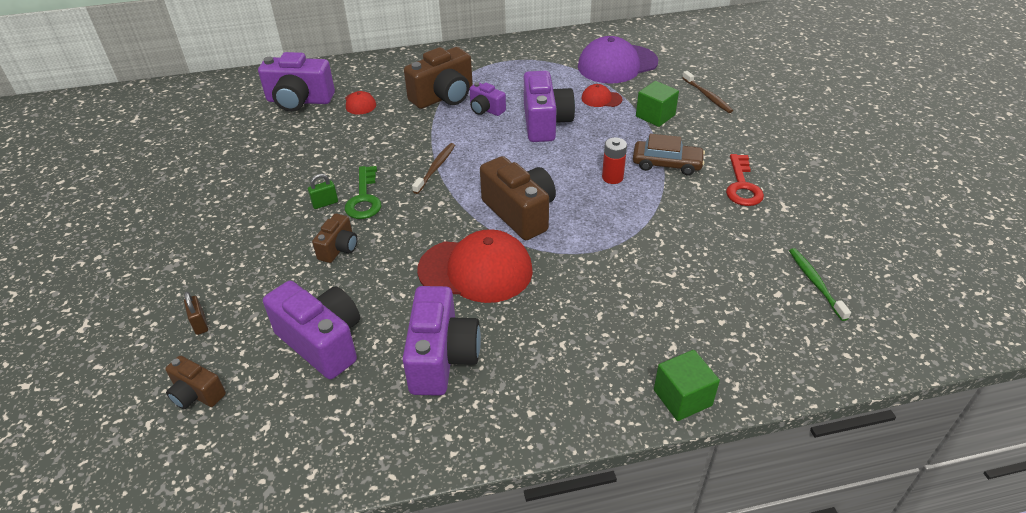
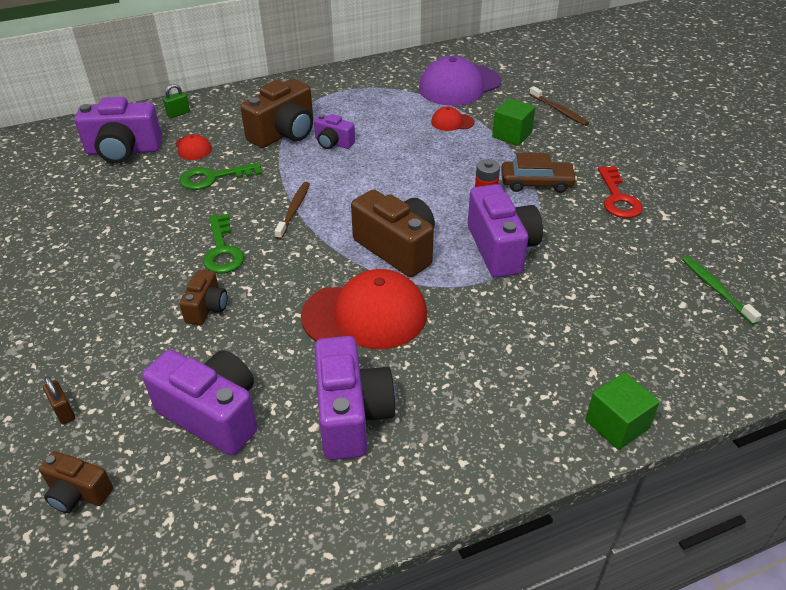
camera: 10 degrees left, 0 degrees up
(325, 203) = (179, 260): green padlock -> green padlock (178, 114)
(371, 132) = (213, 178): none -> green key
(545, 123) = (400, 152): purple camera -> purple camera (501, 248)

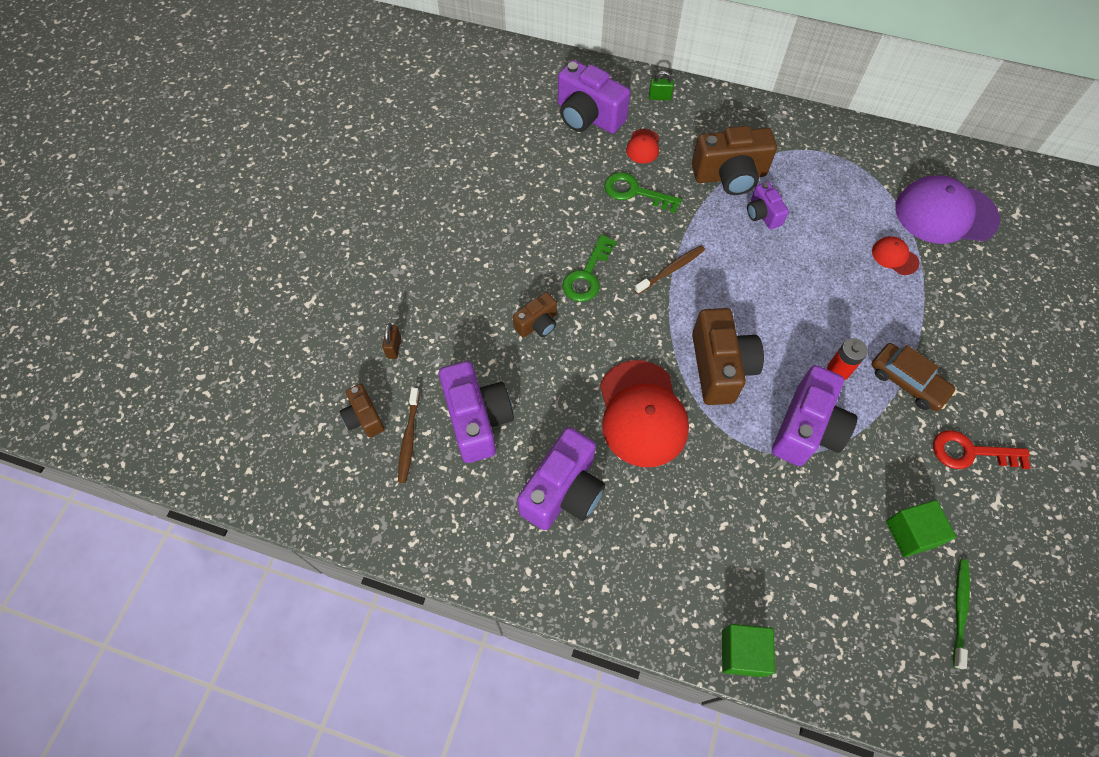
camera: 40 degrees right, 20 degrees up
(365, 315) = (642, 413): red cap -> red cap turned 45 degrees clockwise
(512, 135) = (939, 309): green cube -> green cube (911, 533)
(559, 110) = (1019, 310): brown toothbrush -> brown toothbrush (409, 439)
(618, 198) = (970, 452): red key -> red key turned 60 degrees clockwise

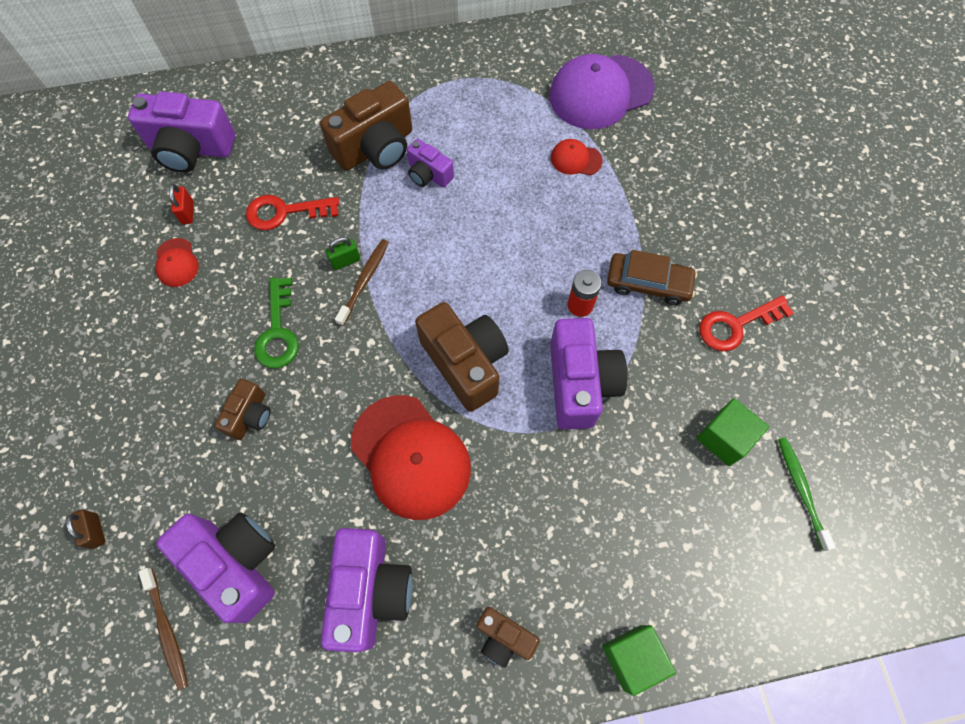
camera: 30 degrees left, 5 degrees up
(364, 418) = (100, 636): brown camera -> brown camera (504, 637)
(563, 160) = (187, 212): none -> red padlock
(635, 192) = (284, 212): green key -> red key
(643, 146) = (269, 156): red cap -> red cap (176, 263)
(659, 97) = (260, 93): green padlock -> green padlock (345, 261)

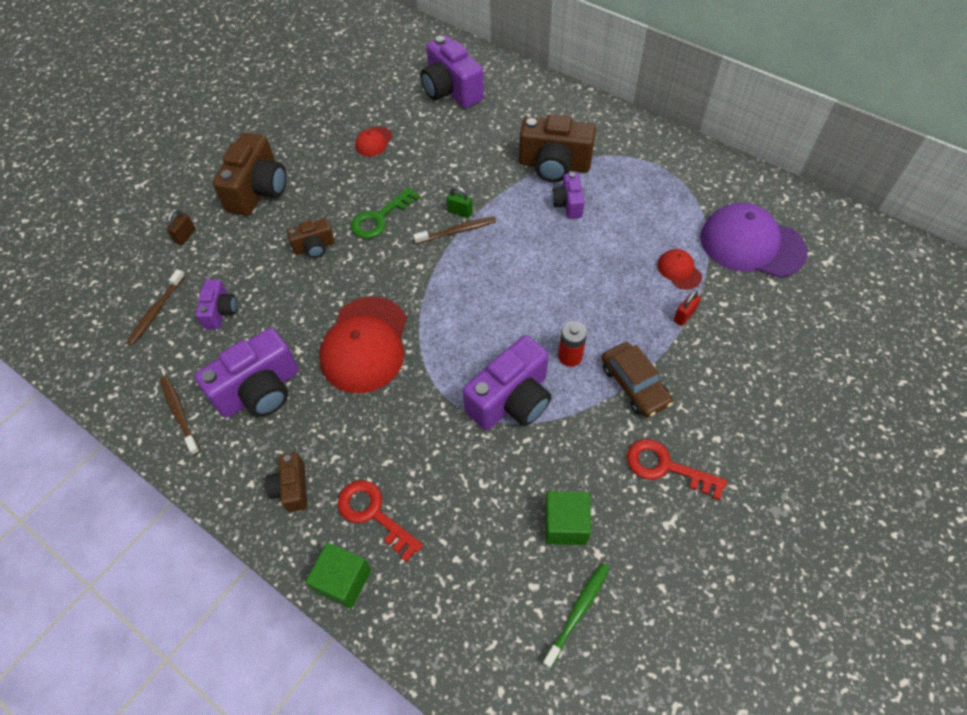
camera: 50 degrees right, 10 degrees down
(187, 212) = (409, 121): red padlock -> red padlock (684, 316)
(236, 563) = (220, 311): purple camera -> purple camera, size x0.54
(284, 212) = (459, 160): red key -> red key (373, 514)
(322, 691) = (179, 413): none -> brown toothbrush
(465, 363) = (458, 324): brown camera -> brown camera (258, 190)

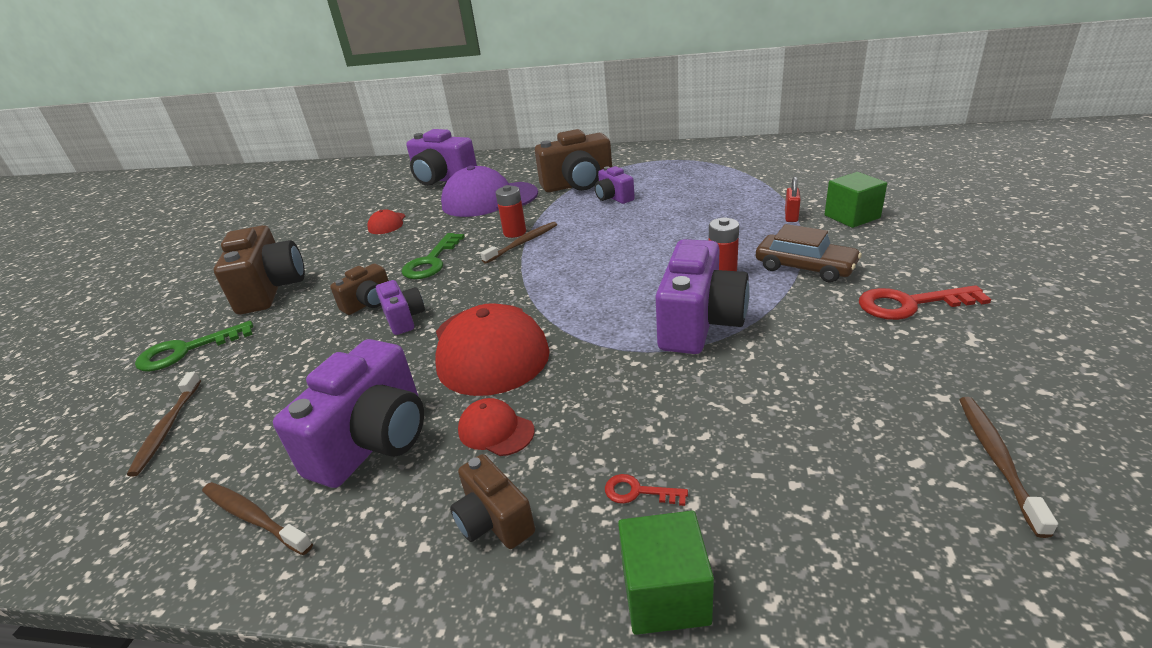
camera: 25 degrees left, 25 degrees down
(185, 236) = (186, 351): brown padlock -> green key
(220, 311) = (270, 393): purple camera -> purple camera (404, 318)
(373, 514) = (638, 492): red key -> red key, size x0.51
(460, 212) = (514, 232): green padlock -> red battery
(565, 524) = (876, 389): green cube -> green cube (852, 217)
(578, 612) = (997, 459): green toothbrush -> brown toothbrush
(679, 270) = (753, 197): red cap -> red cap (496, 430)
(751, 244) = (790, 168): purple cap -> purple cap (489, 199)

